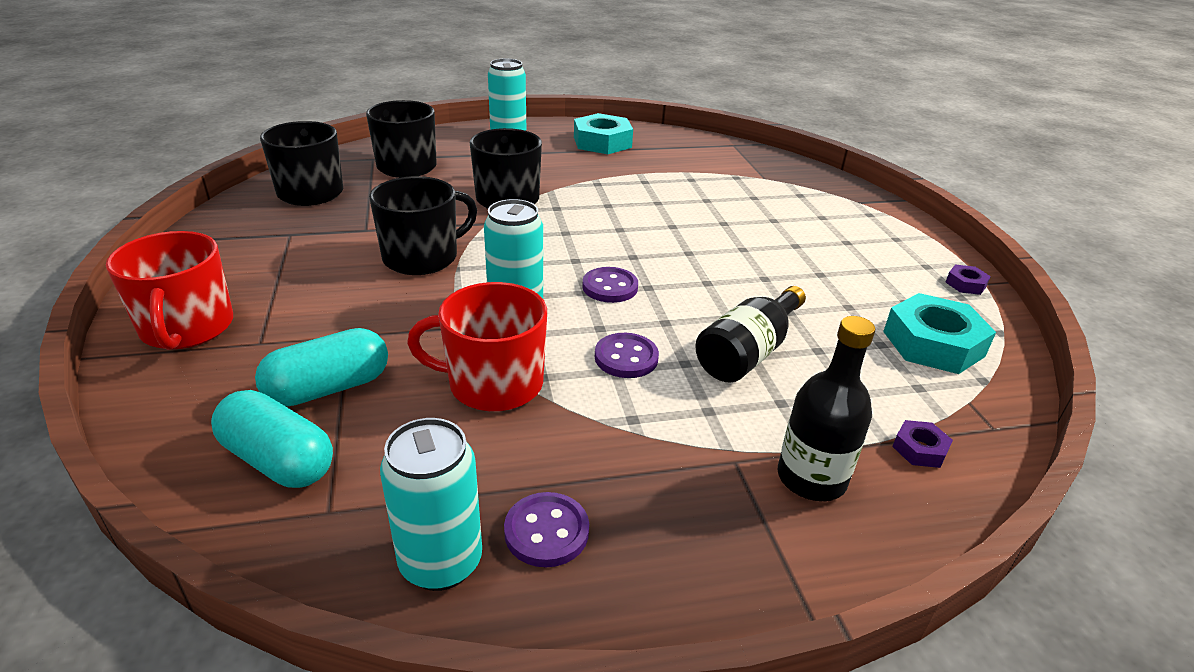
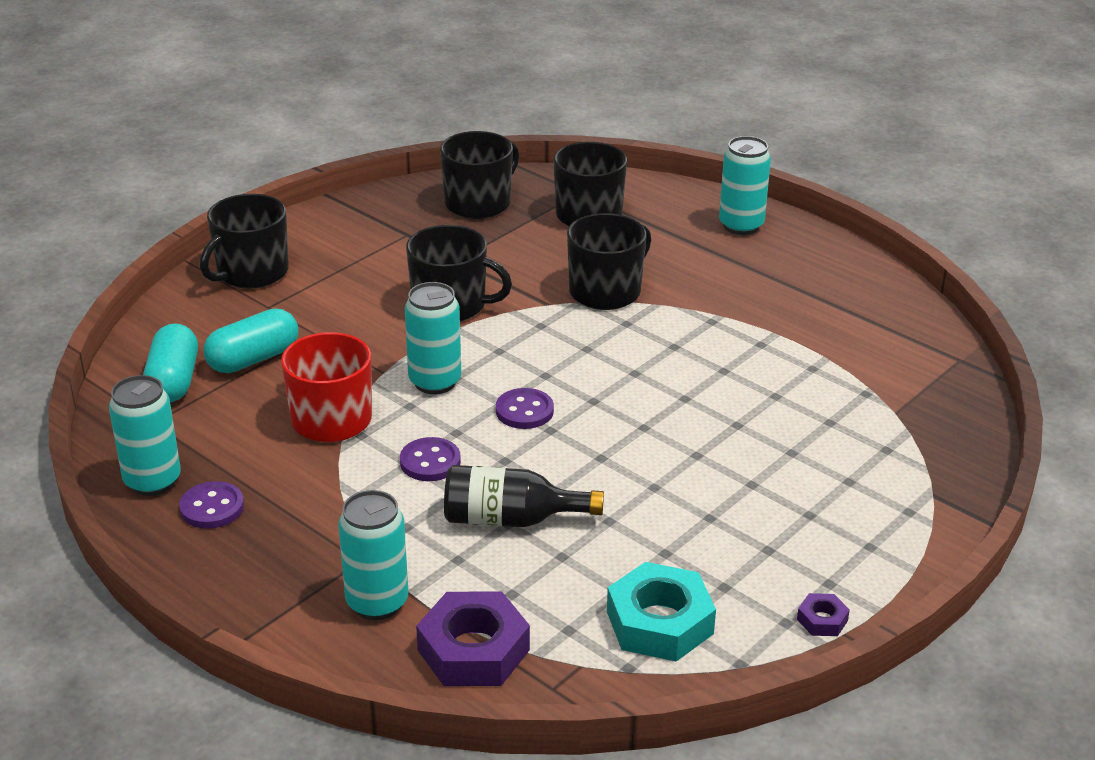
camera: 55 degrees right, 0 degrees up
(187, 328) = (251, 272): red mug -> black mug
(328, 388) = (253, 359): turquoise capsule -> turquoise capsule turned 60 degrees counterclockwise
(602, 142) = (817, 280): turquoise nut -> none
(811, 478) = (377, 602): black bottle -> turquoise can
(919, 449) = (473, 650): purple nut -> purple nut, size x2.15

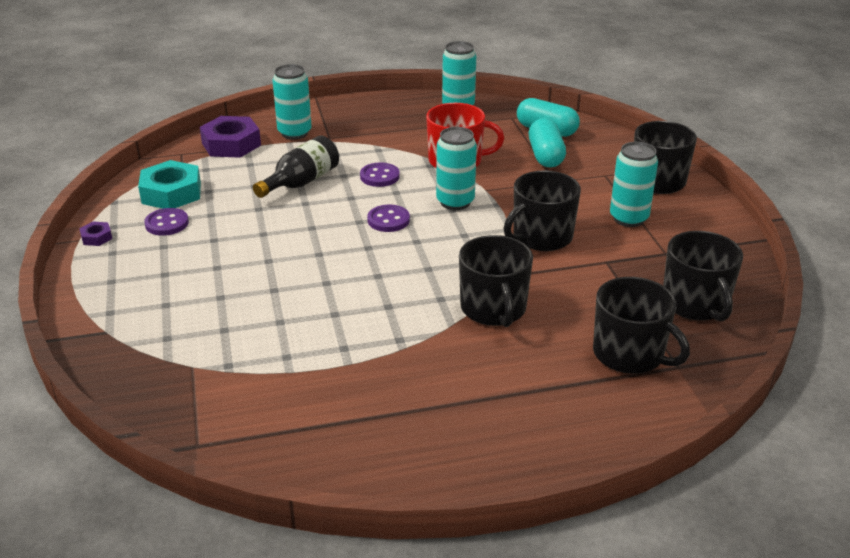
camera: 125 degrees right, 0 degrees up
(212, 507) = (418, 115): purple button -> purple button (167, 223)
(741, 225) = (532, 438): turquoise can -> turquoise can (628, 218)

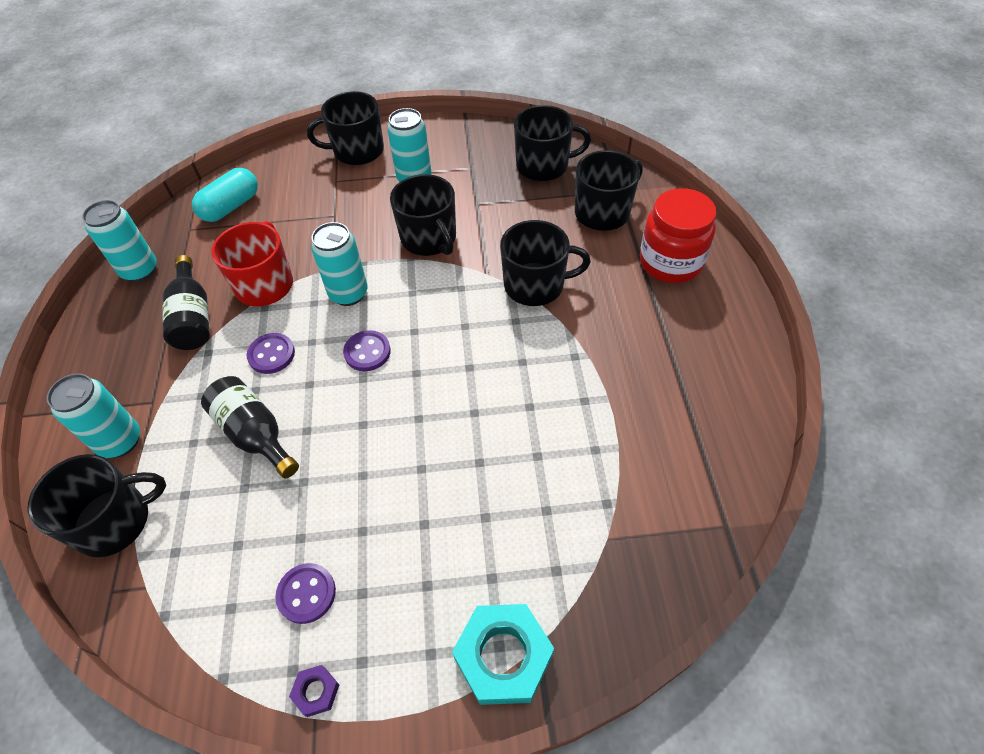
camera: 80 degrees left, 20 degrees up
(171, 193) = (225, 595): turquoise nut -> turquoise nut (503, 656)
(231, 144) = (115, 521): purple nut -> black mug
(413, 137) = (193, 317): none -> black bottle
(546, 156) = (283, 215): turquoise capsule -> none
(559, 411) = (670, 262): none -> red jar

